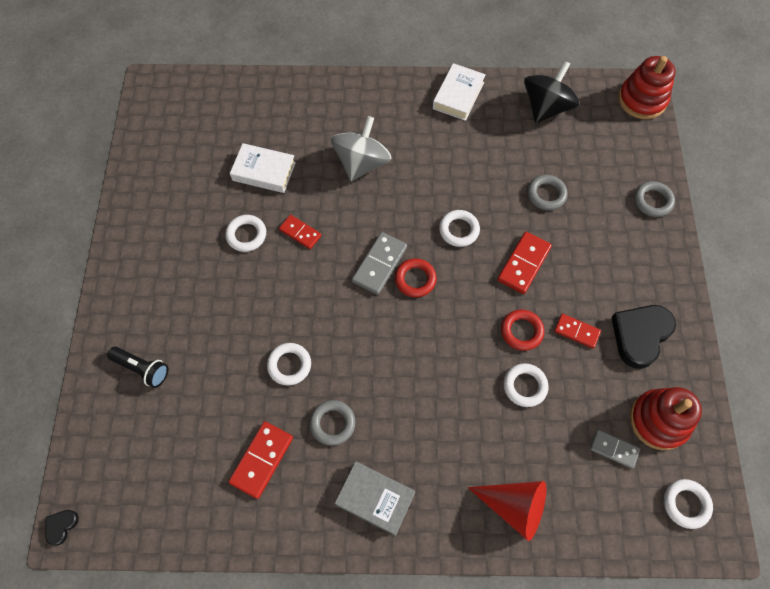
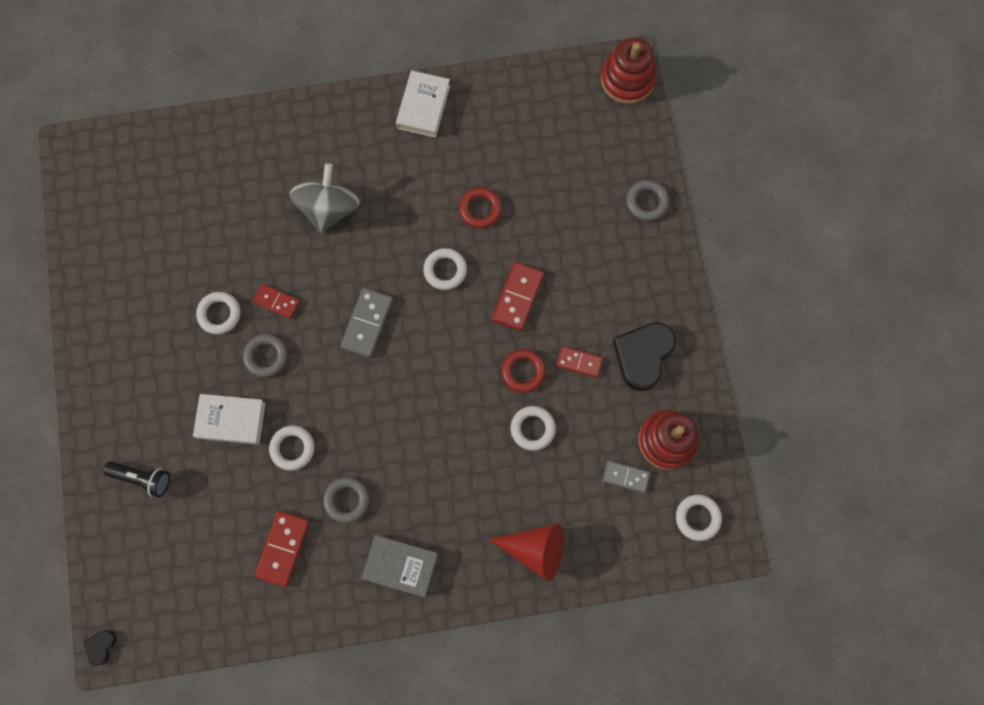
camera: 10 degrees left, 10 degrees up
(264, 171) = (223, 236): white book -> white book (231, 420)
(415, 279) = (407, 334): red ring -> red ring (480, 209)
(546, 107) = (523, 106): black spinning top -> none
(546, 194) = (533, 213): grey ring -> grey ring (266, 356)

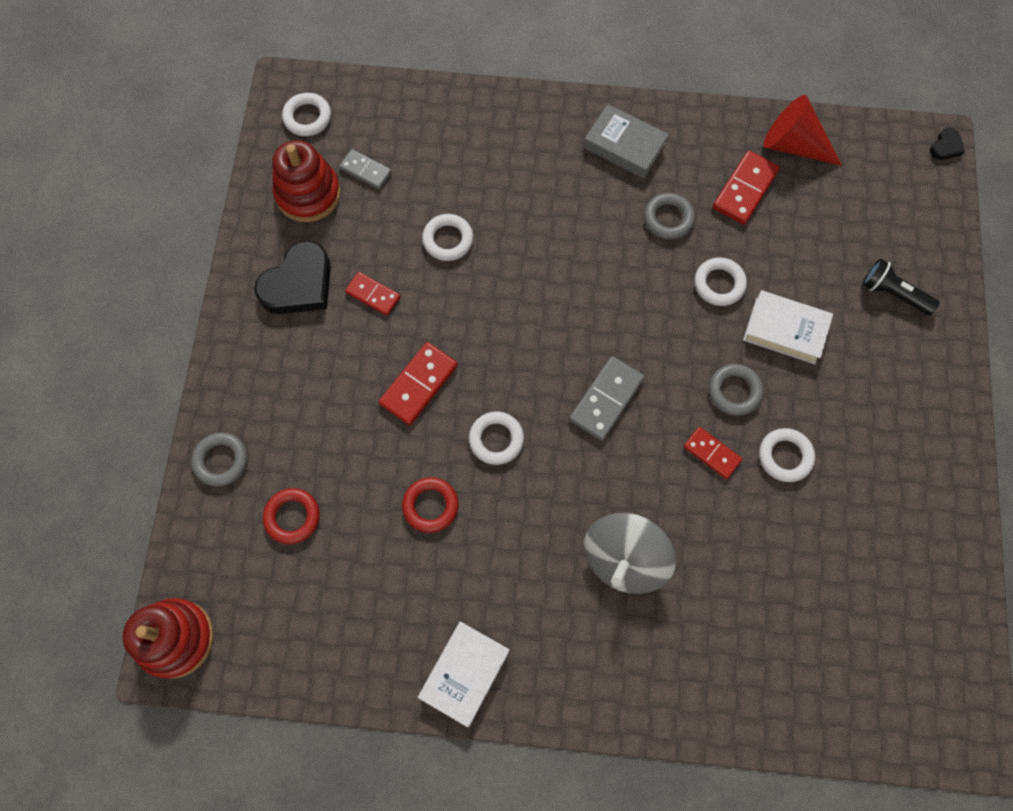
camera: 165 degrees left, 5 degrees down
(523, 371) = (439, 300): red ring -> red ring (292, 517)
(535, 549) = (482, 128): red cone -> red cone (793, 145)

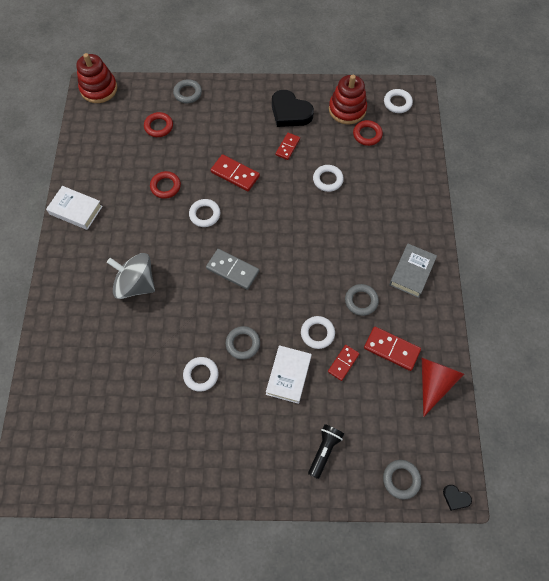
camera: 85 degrees right, 5 degrees down
(366, 170) = (367, 135): grey domino -> red ring
(712, 453) = (201, 331): red domino -> red domino (343, 363)
(926, 205) = (401, 479): none -> grey ring

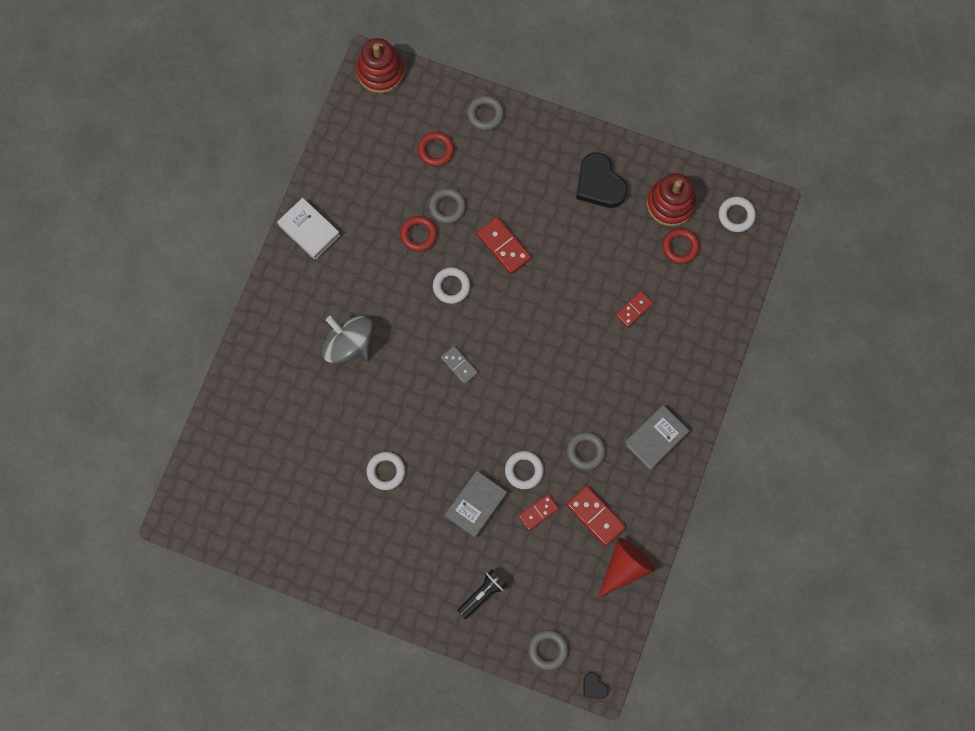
camera: 20 degrees right, 10 degrees up
(232, 270) = (459, 365): grey domino -> grey domino, size x0.65
(243, 343) = (441, 453): grey ring -> grey ring (447, 207)
(287, 147) = (578, 231): red domino -> red domino (634, 309)
(288, 375) = (476, 505): white book -> grey book
(327, 180) = (608, 291): white ring -> none

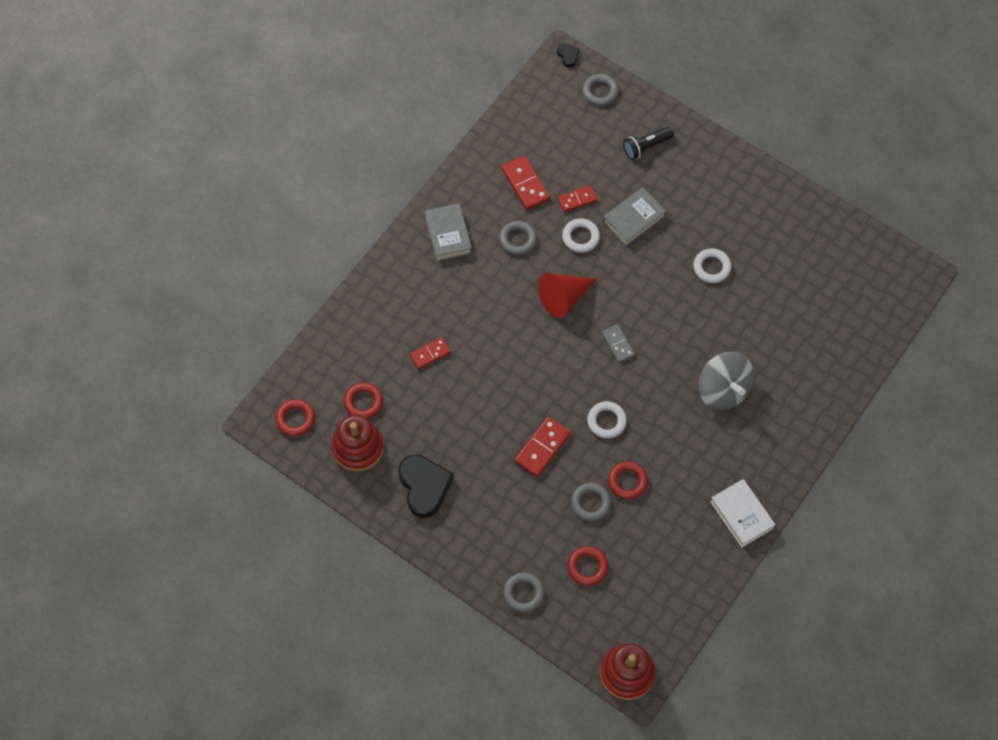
camera: 165 degrees left, 10 degrees down
(503, 246) = (542, 448): red domino -> red domino turned 60 degrees clockwise
(624, 567) = (512, 138): red cone -> red cone (564, 298)
(655, 438) = (448, 235): grey book -> grey book turned 75 degrees counterclockwise
(736, 215) = (295, 419): white ring -> red ring

